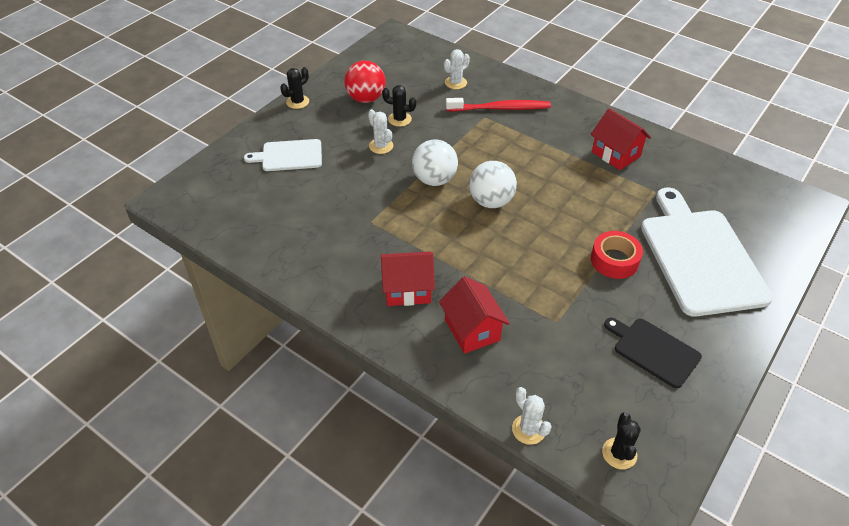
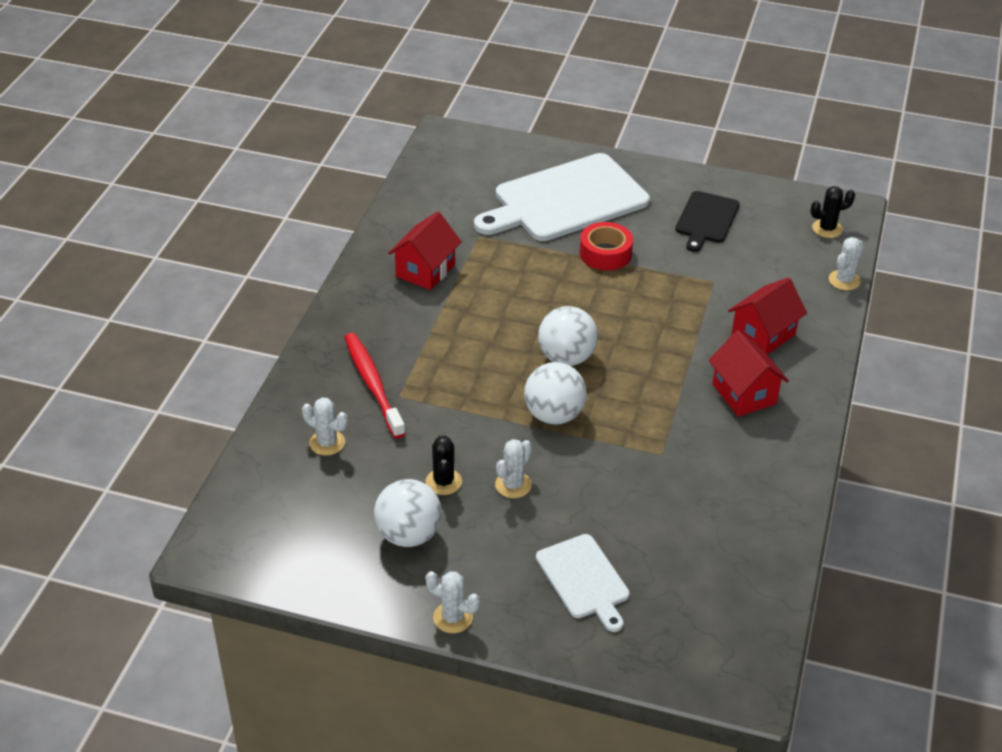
camera: 110 degrees left, 5 degrees down
(297, 102) = (453, 617): black cactus -> white cactus
(366, 98) = (409, 535): red ball -> white ball

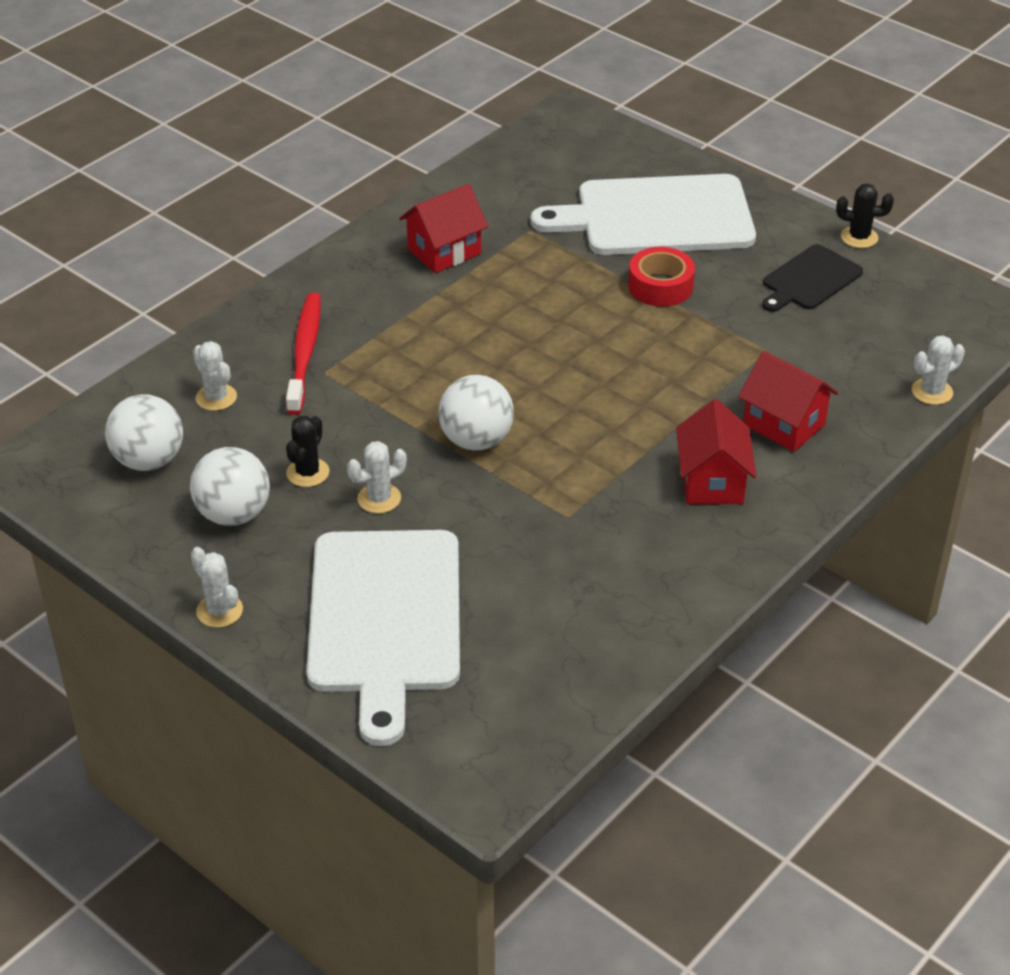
camera: 25 degrees right, 0 degrees up
(566, 358) = (534, 384): white ball -> white ball (149, 460)
(584, 580) = (385, 619): white cutting board -> white cutting board, size x1.92
(763, 335) = (784, 425): red house -> red house turned 60 degrees clockwise
(827, 229) = (954, 328): black cactus -> black cactus (859, 237)

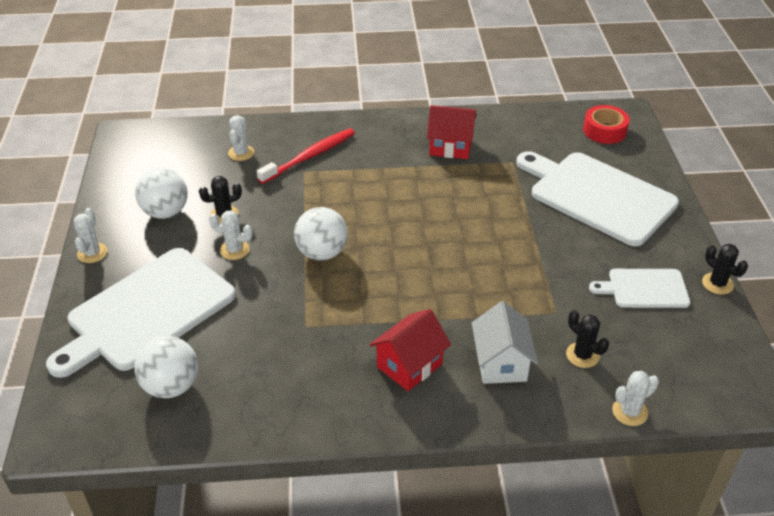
camera: 45 degrees right, 0 degrees up
(149, 460) = (172, 163): white ball -> white ball (171, 386)
(660, 286) = (543, 235): red tape -> red tape (604, 131)
(784, 425) = (501, 363): red house -> white house
(809, 280) = (644, 289): black cutting board -> white cutting board
(837, 371) = (582, 355): none -> black cactus
(932, 392) = (629, 412): white cactus -> white cactus turned 45 degrees counterclockwise

